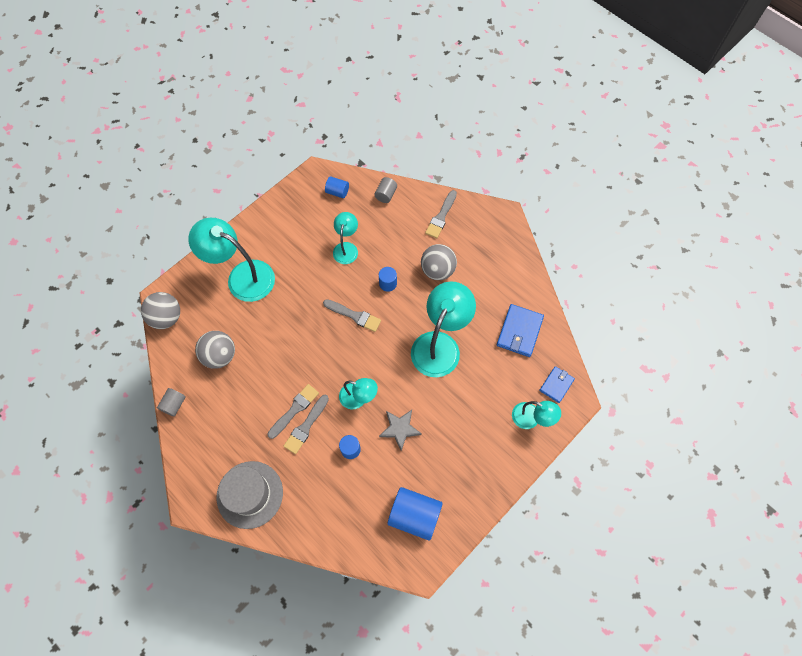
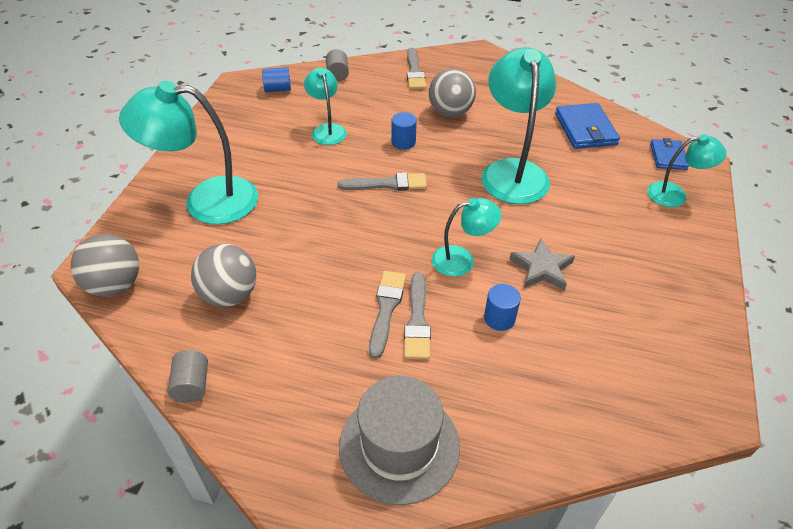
camera: 30 degrees left, 20 degrees down
(414, 515) = (647, 352): blue cylinder -> none

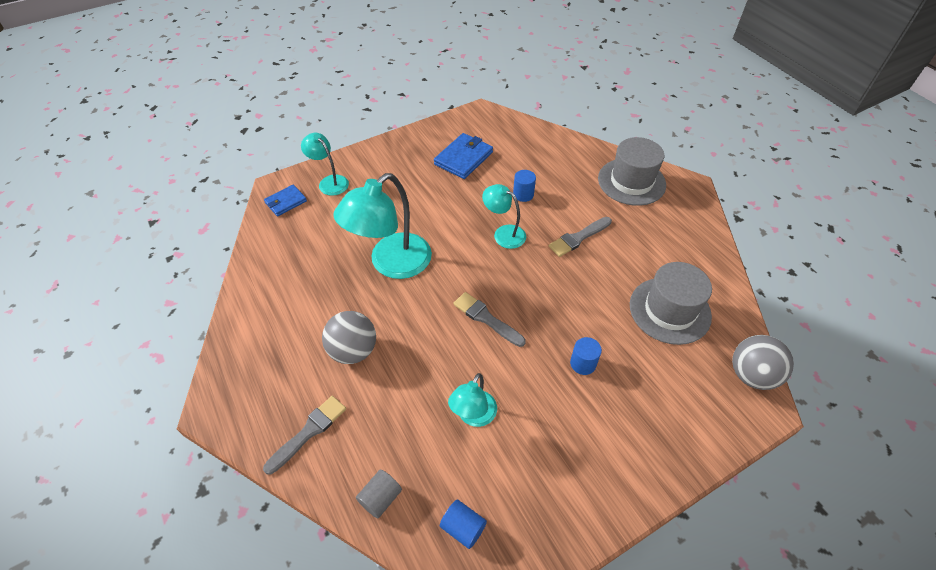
camera: 135 degrees left, 5 degrees up
(192, 385) = (723, 271): grey cylinder -> none
(206, 201) = (641, 410): turquoise lamp -> none
(229, 295) = (669, 310): grey ball -> grey hat
(403, 142) = (428, 349): blue cylinder -> blue cylinder (583, 363)
(417, 320) = (567, 221): grey brush -> none
(541, 268) = (467, 200): grey star -> none
(585, 129) = (292, 257): blue wallet -> blue wallet (463, 158)

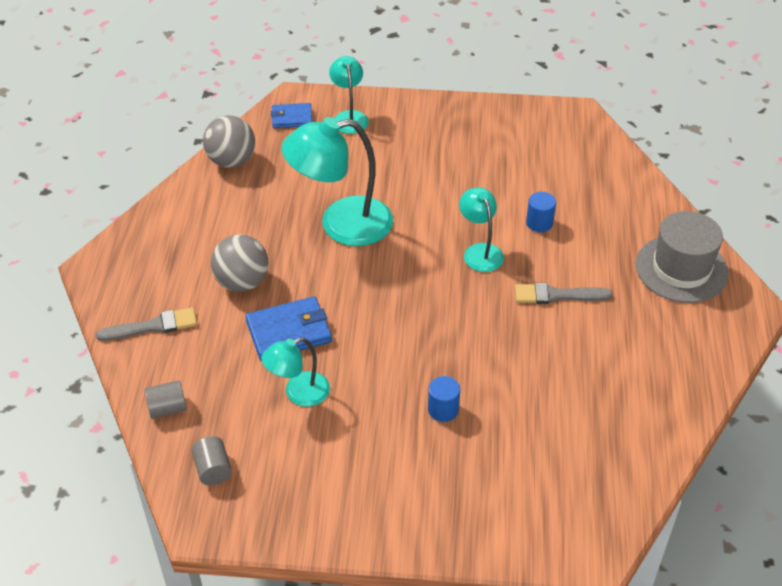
camera: 35 degrees right, 5 degrees down
(463, 158) = (509, 155): blue wallet -> blue wallet (289, 331)
(463, 528) = (213, 469): blue cylinder -> grey cylinder
(486, 318) = (387, 320): grey brush -> none
(669, 310) = (585, 414): grey hat -> none
(751, 375) = (610, 518): grey ball -> grey ball (231, 161)

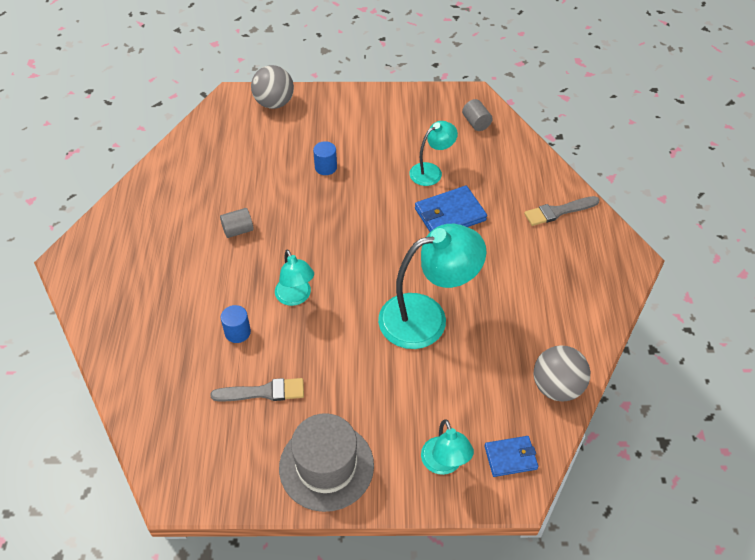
camera: 175 degrees right, 5 degrees up
(167, 408) = (521, 156): grey cylinder -> grey cylinder (238, 230)
(242, 282) = (500, 253): grey ball -> grey ball (274, 103)
(557, 295) = (231, 259): grey brush -> grey brush (263, 392)
(681, 269) = (115, 292): grey hat -> grey hat (326, 466)

